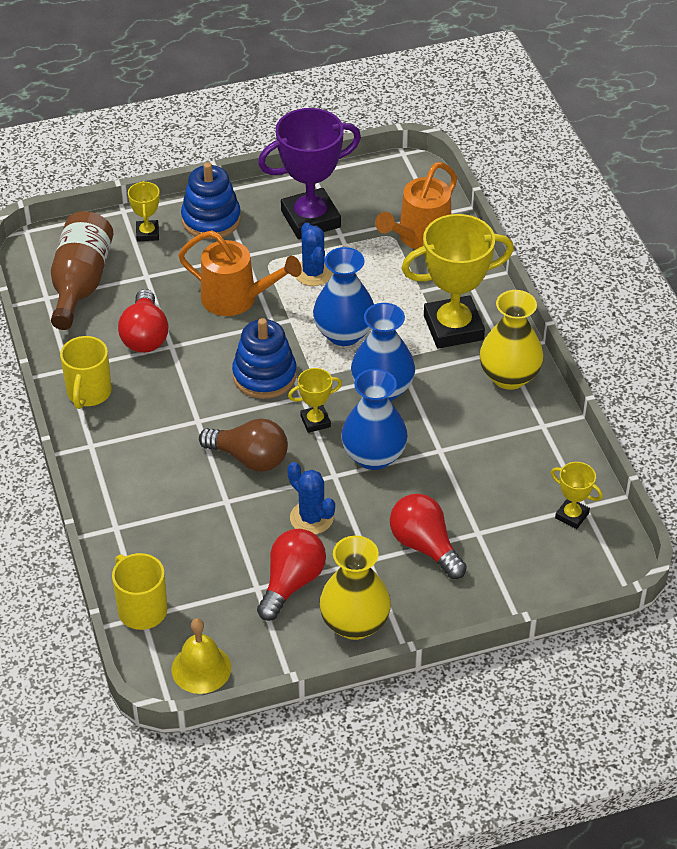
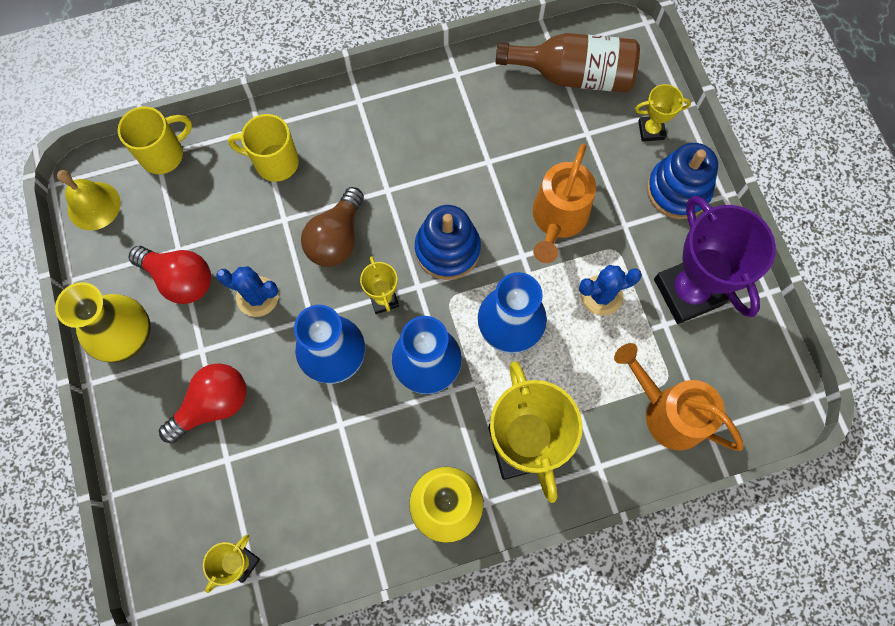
camera: 90 degrees right, 25 degrees up
(88, 393) = (424, 93): yellow mug -> yellow mug (275, 162)
(145, 336) = (502, 137): red light bulb -> none
(311, 518) = (257, 296): blue cactus -> blue cactus turned 60 degrees clockwise

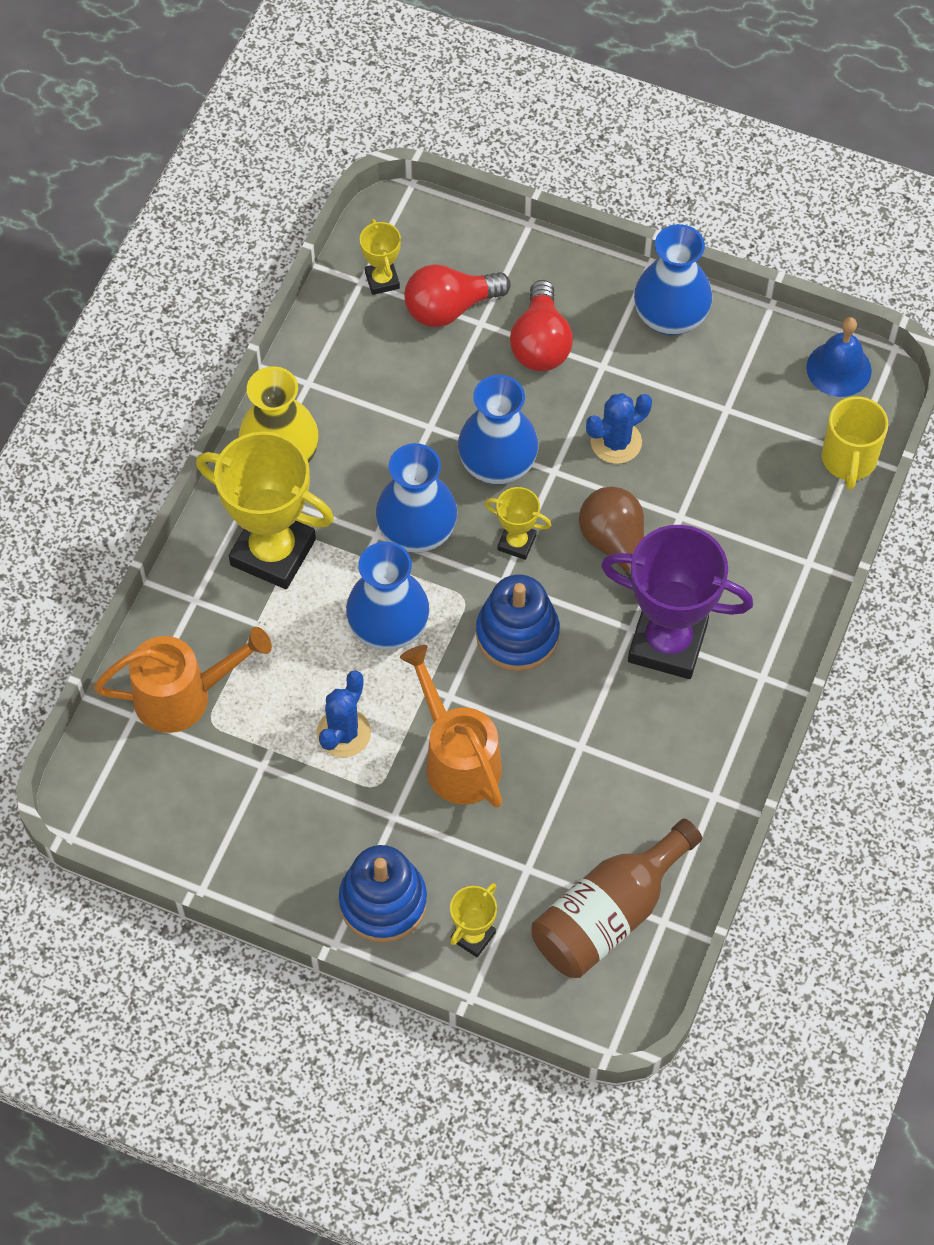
camera: 130 degrees right, 10 degrees down
(94, 205) = (839, 369): yellow bell -> blue bell
(126, 336) = (670, 317): yellow vase -> blue vase
(180, 279) = (691, 392): red light bulb -> red light bulb (450, 308)
(275, 162) = (753, 550): yellow mug -> none
(688, 292) = (273, 815): purple trophy -> purple trophy (667, 643)

